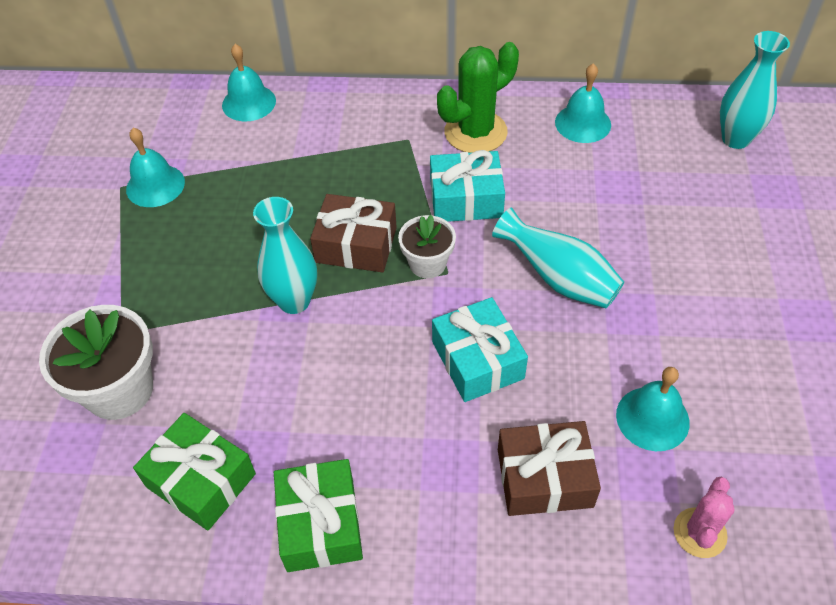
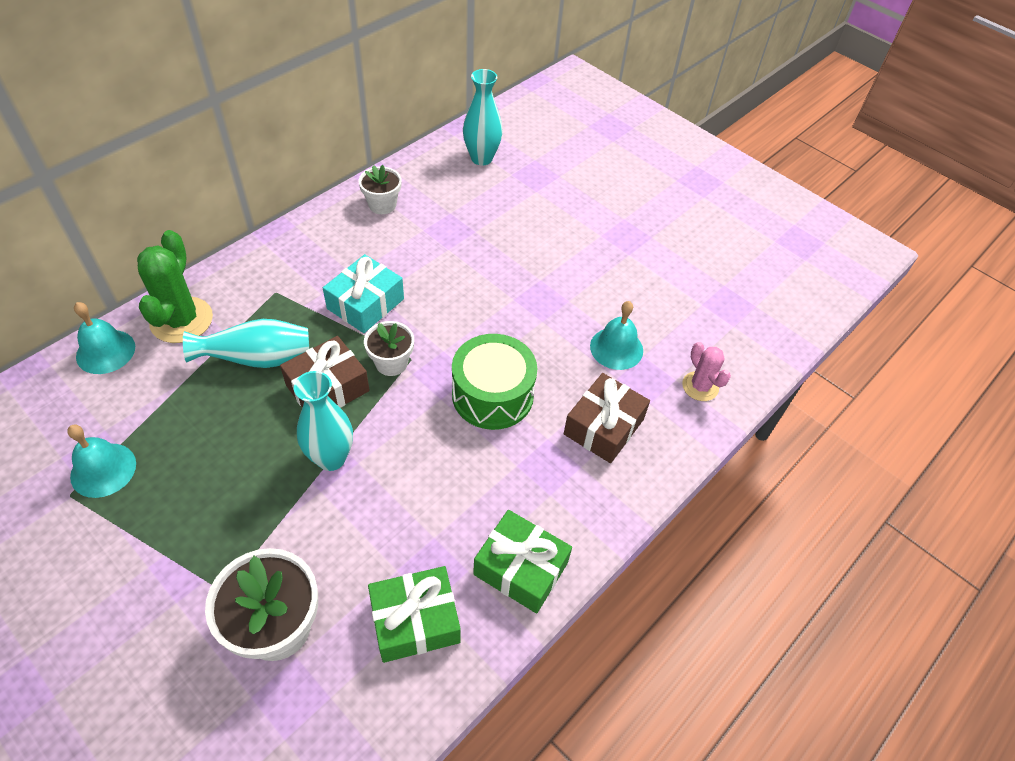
camera: 55 degrees left, 0 degrees up
(475, 132) = (318, 256): green cactus -> green cactus (181, 320)
(478, 360) = (492, 395): turquoise gift -> green drum
(559, 279) = (481, 311): turquoise vase -> turquoise vase (258, 359)
(583, 123) = (382, 205): turquoise bell -> white flower pot

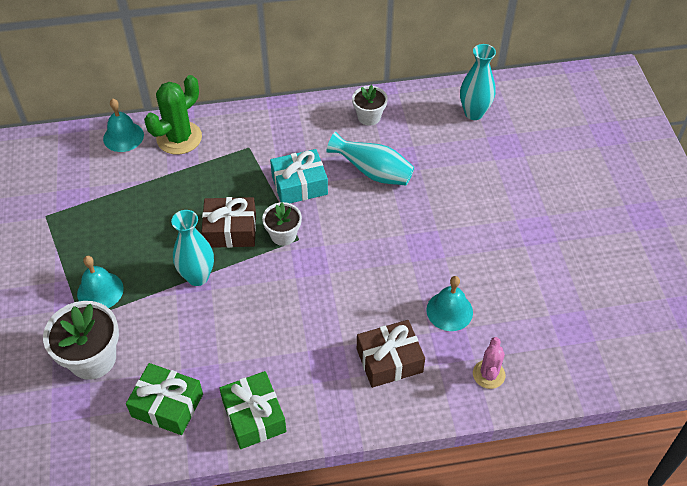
camera: 40 degrees right, 0 degrees up
(103, 470) = (72, 211): turquoise bell -> turquoise bell (100, 291)
(258, 359) = (204, 188): turquoise vase -> turquoise vase (373, 172)
(492, 395) = (331, 294): green drum -> none

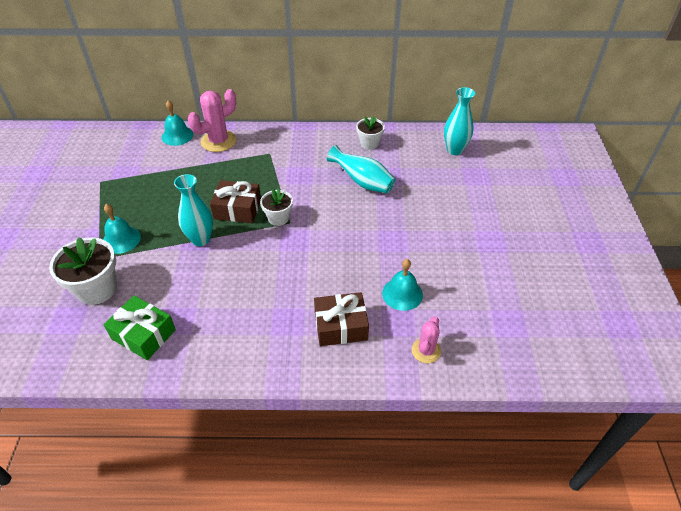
camera: 10 degrees right, 5 degrees down
(179, 138) = (218, 141): green cactus -> pink cactus
(254, 416) = (212, 354): green gift -> none
(299, 185) = (301, 184): turquoise gift -> none

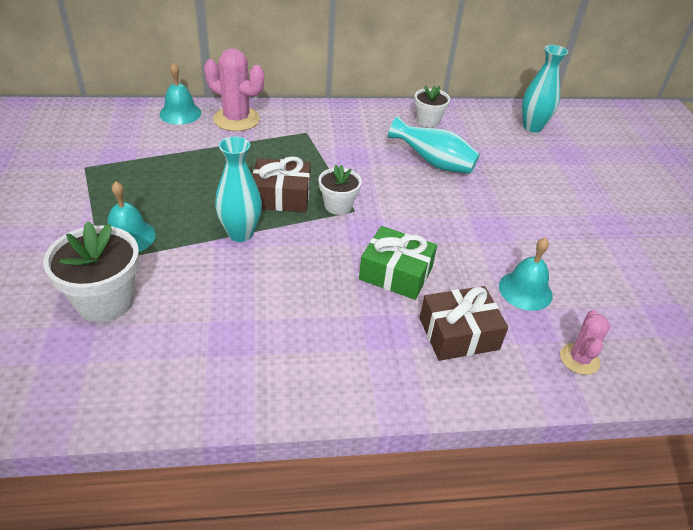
camera: 10 degrees left, 5 degrees down
(143, 334) = (186, 358): green gift -> green gift (396, 273)
(218, 141) = (236, 119): pink cactus -> pink cactus turned 75 degrees clockwise

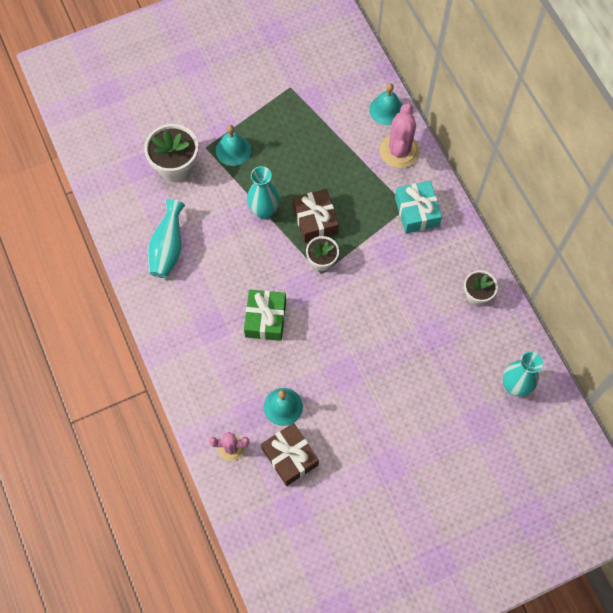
camera: 75 degrees right, 25 degrees up
(316, 128) = (416, 212): none -> turquoise gift
(433, 163) = (411, 314): turquoise vase -> turquoise vase (168, 248)
(458, 333) = (225, 370): brown gift -> brown gift (290, 457)

